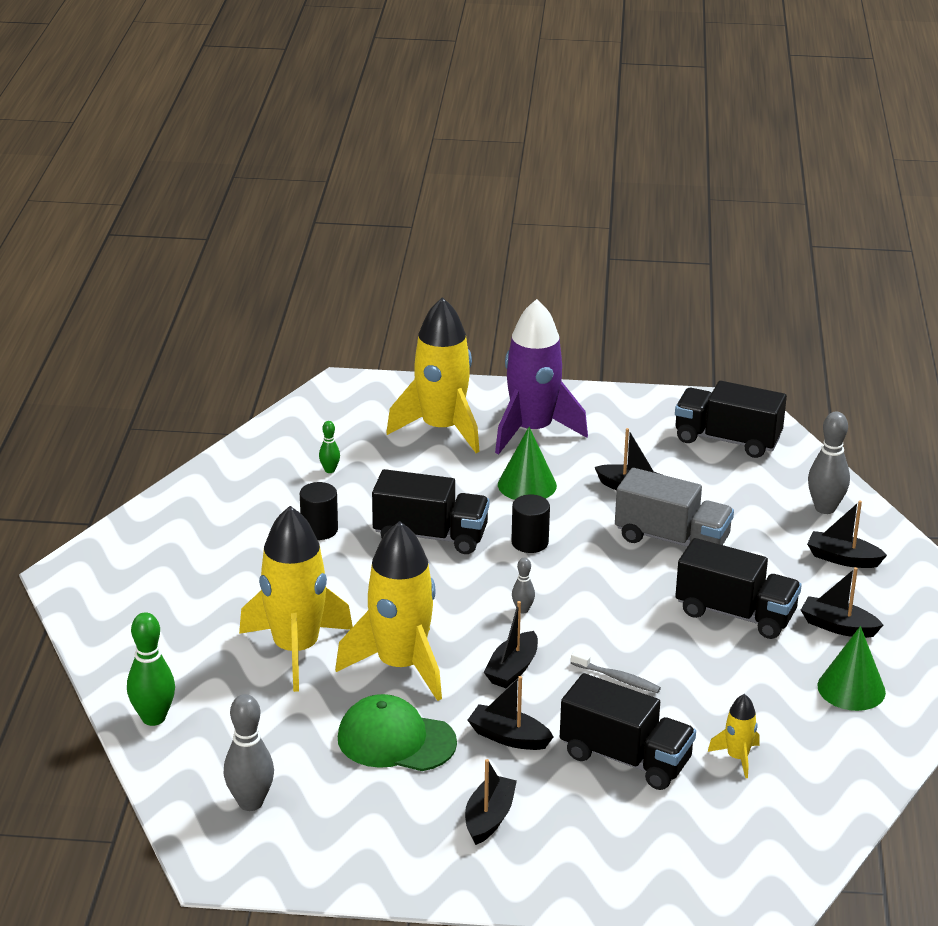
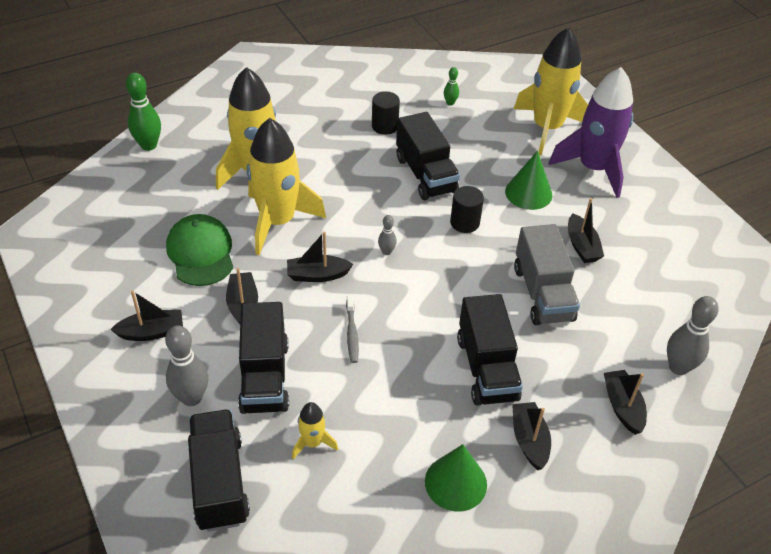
camera: 55 degrees right, 15 degrees up
(250, 802) = (97, 218): grey bowling pin -> grey bowling pin (191, 398)
(727, 440) = (701, 271): black truck -> black truck (219, 482)

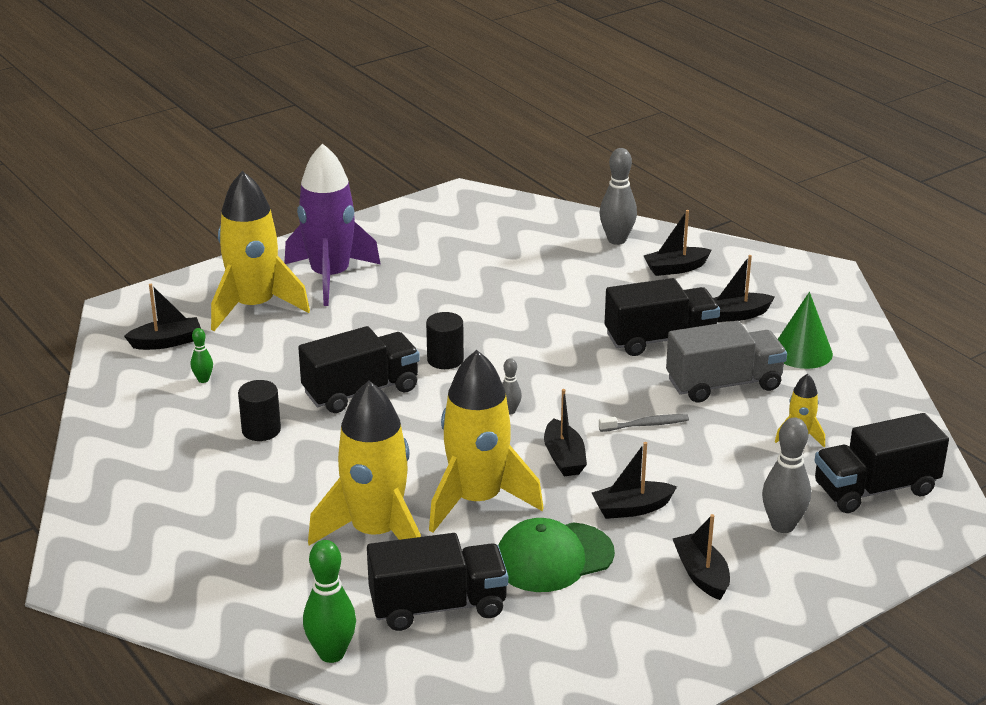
camera: 95 degrees left, 15 degrees down
(264, 376) = (731, 478): black truck -> black truck (438, 606)
(528, 193) = (383, 318): green cone -> none
(542, 293) = (545, 309): grey truck -> grey truck (724, 384)
(582, 246) = (465, 286): black boat -> black boat (166, 342)

